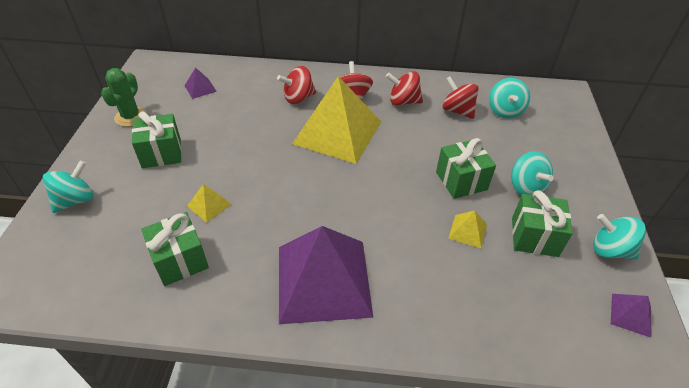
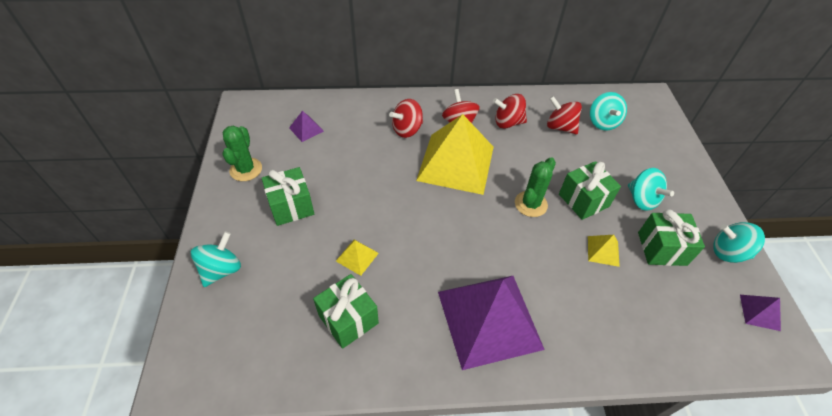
camera: 10 degrees left, 5 degrees up
(403, 178) = (530, 204): none -> green cactus

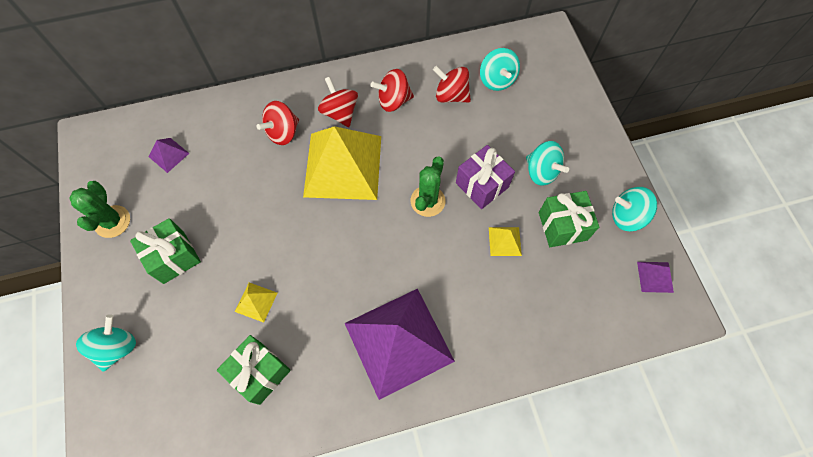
camera: 10 degrees left, 15 degrees up
(583, 200) = (482, 185): green gift -> purple gift

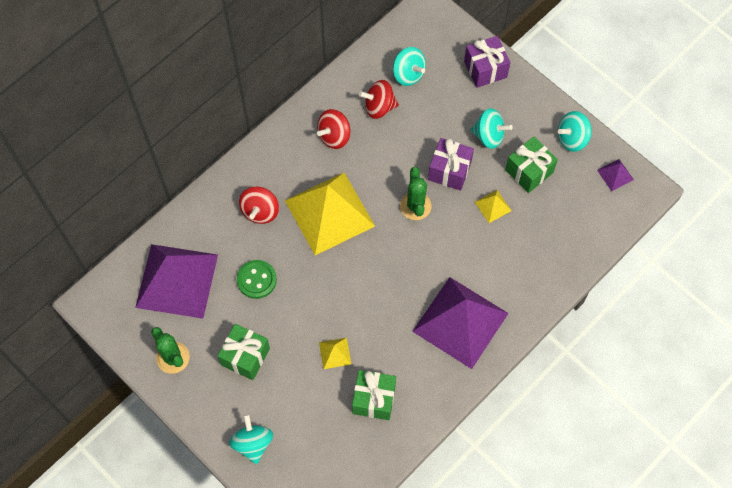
camera: 30 degrees left, 0 degrees up
(169, 155) = (177, 280): purple pyramid -> purple pyramid, size x2.49
(236, 191) = (256, 280): none -> green button
(340, 113) = (296, 169): red spinning top -> none
(574, 110) = (485, 69): none -> purple gift

